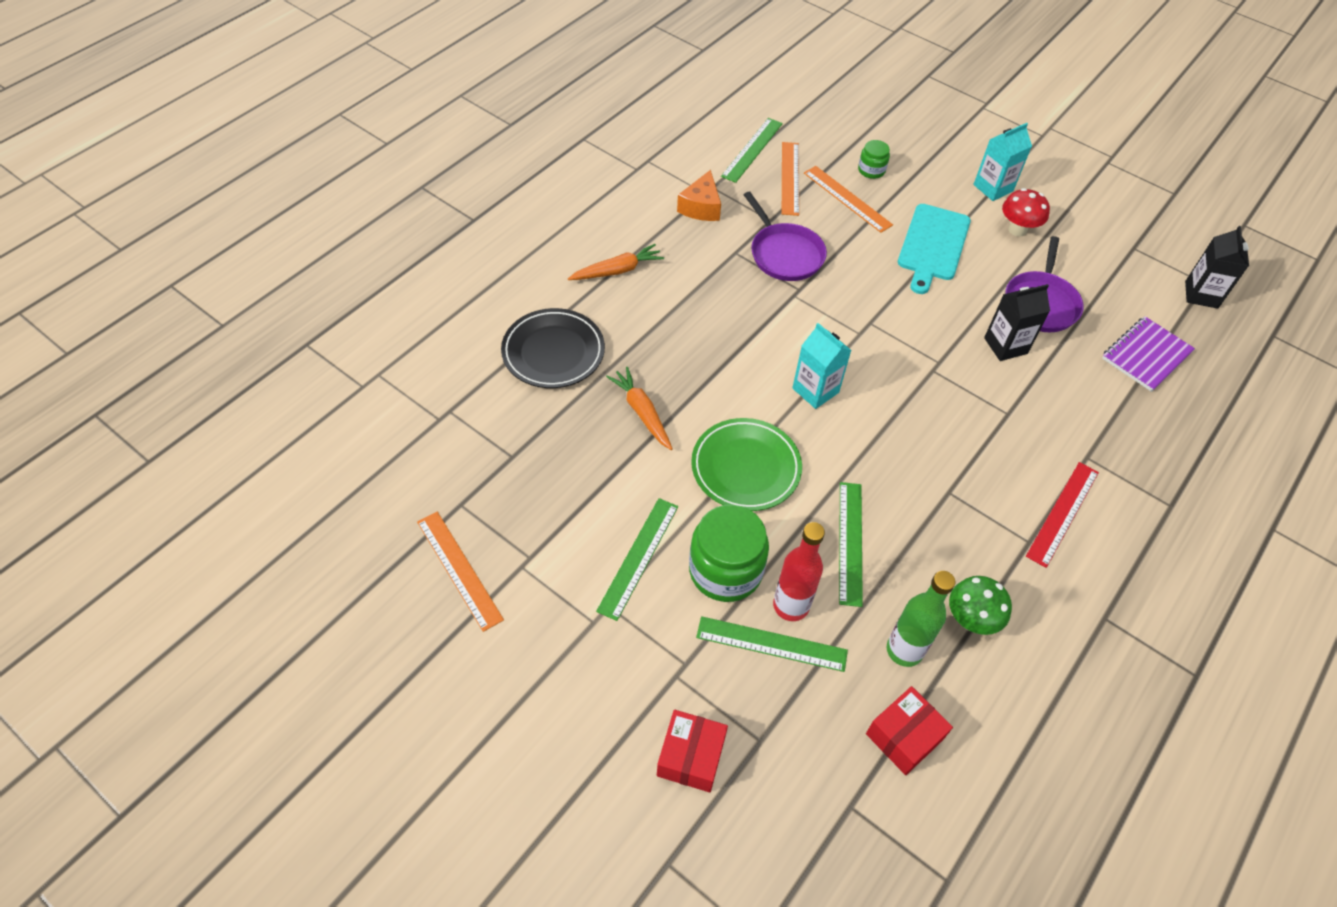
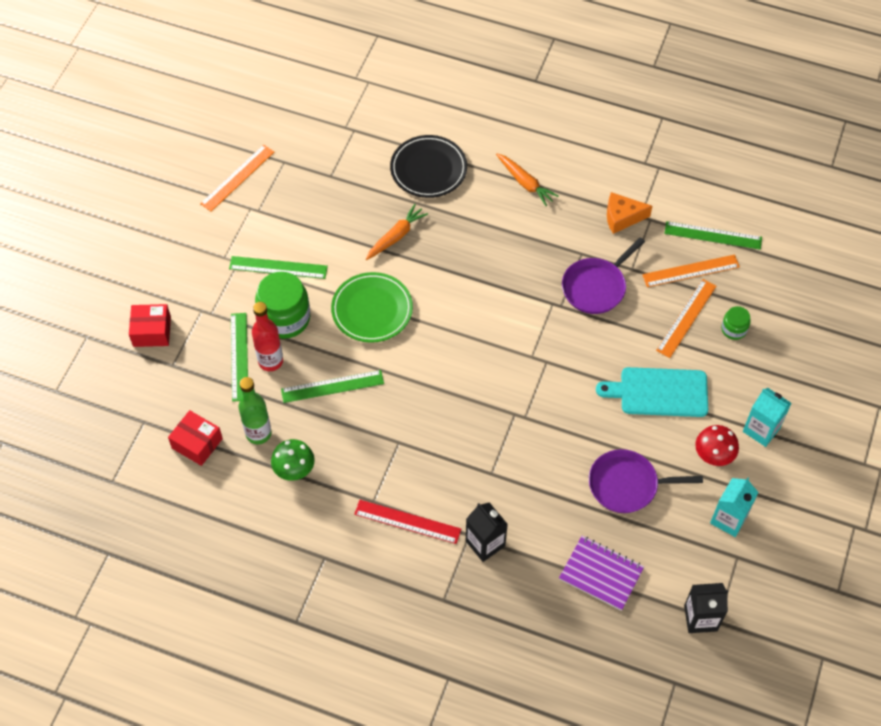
camera: 75 degrees right, 5 degrees up
(815, 390) = (460, 338): turquoise carton -> turquoise carton (728, 519)
(1005, 345) = (564, 463): black carton -> black carton (485, 543)

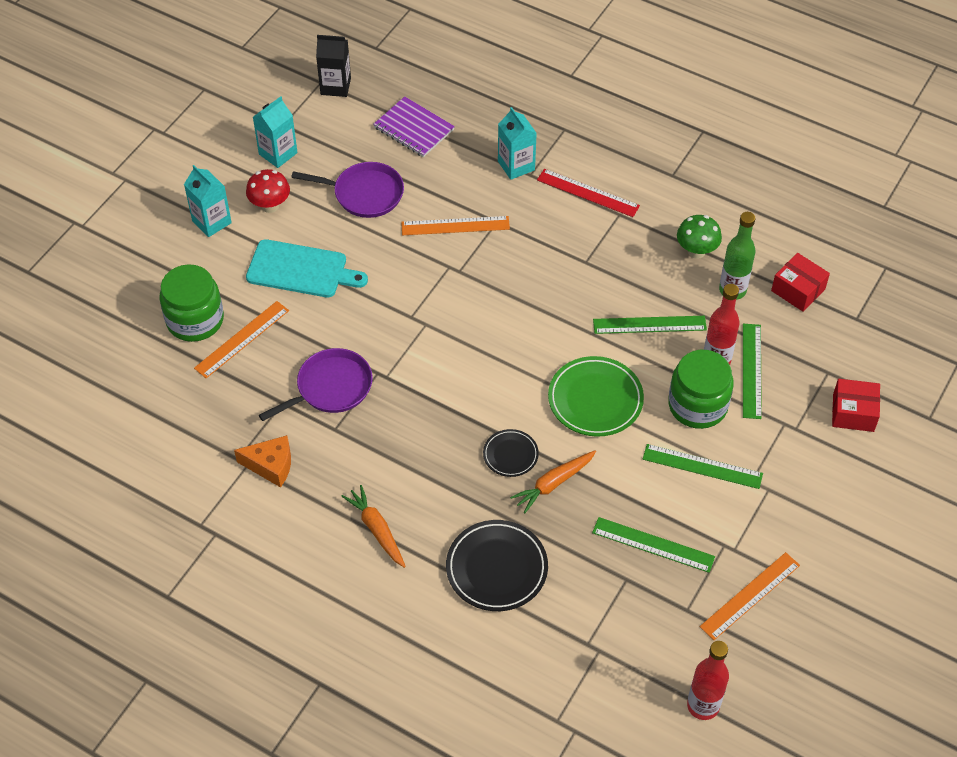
camera: 170 degrees left, 5 degrees down
(269, 104) = (703, 705): none -> red bottle
(434, 254) = (510, 455): none -> black plate
(485, 543) = (516, 166): black carton -> turquoise carton
(691, 271) = (215, 390): orange ruler -> orange ruler (455, 226)
(713, 235) = (171, 427): green ruler -> green ruler (653, 544)
(734, 329) = (195, 320): green jar -> green jar, size x1.99

